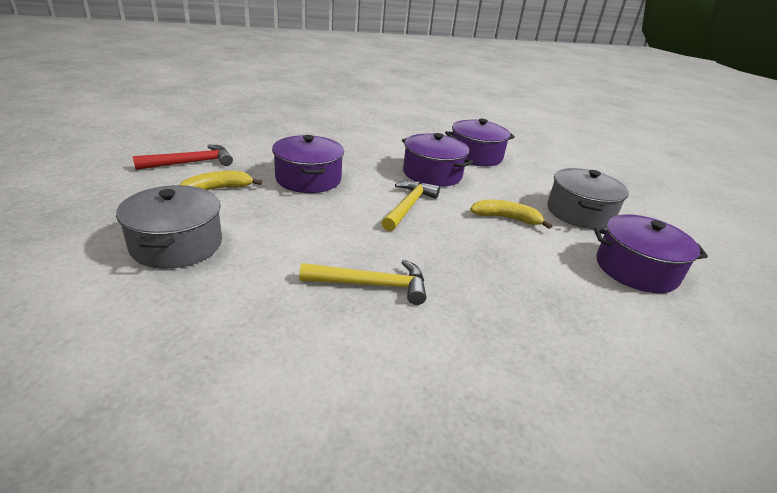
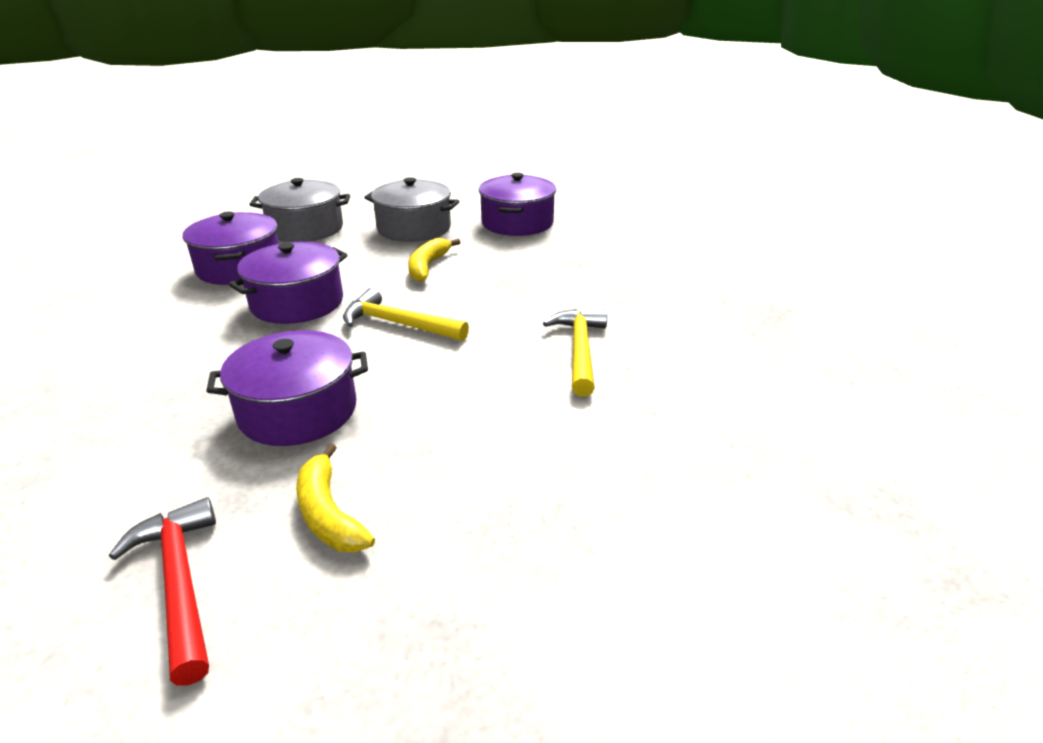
camera: 85 degrees left, 0 degrees up
(177, 244) = (527, 520): grey pot -> grey pot (306, 229)

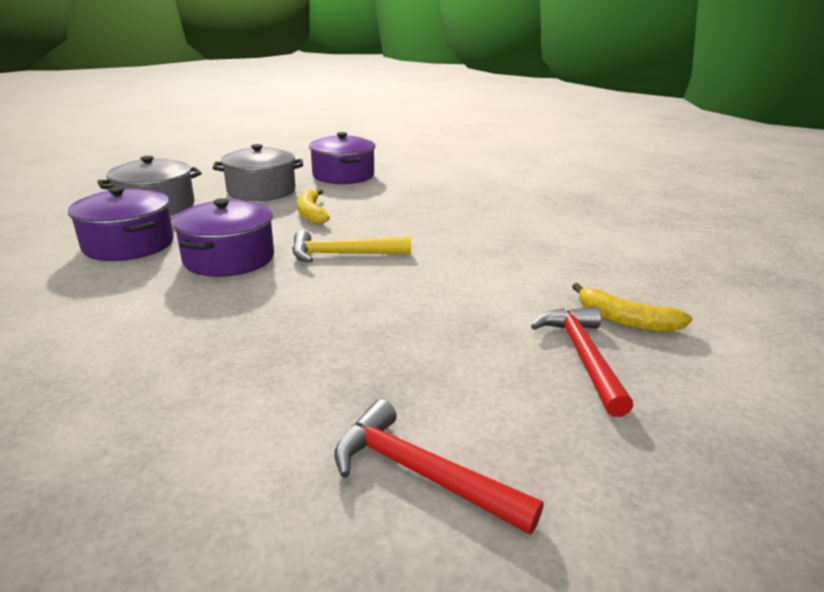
camera: 30 degrees left, 5 degrees down
(298, 411) = (344, 329): purple pot -> none
(328, 513) = (470, 385): yellow banana -> yellow banana (625, 320)
(478, 525) = (582, 356): none -> red hammer
(579, 350) = (499, 242): yellow hammer -> none

